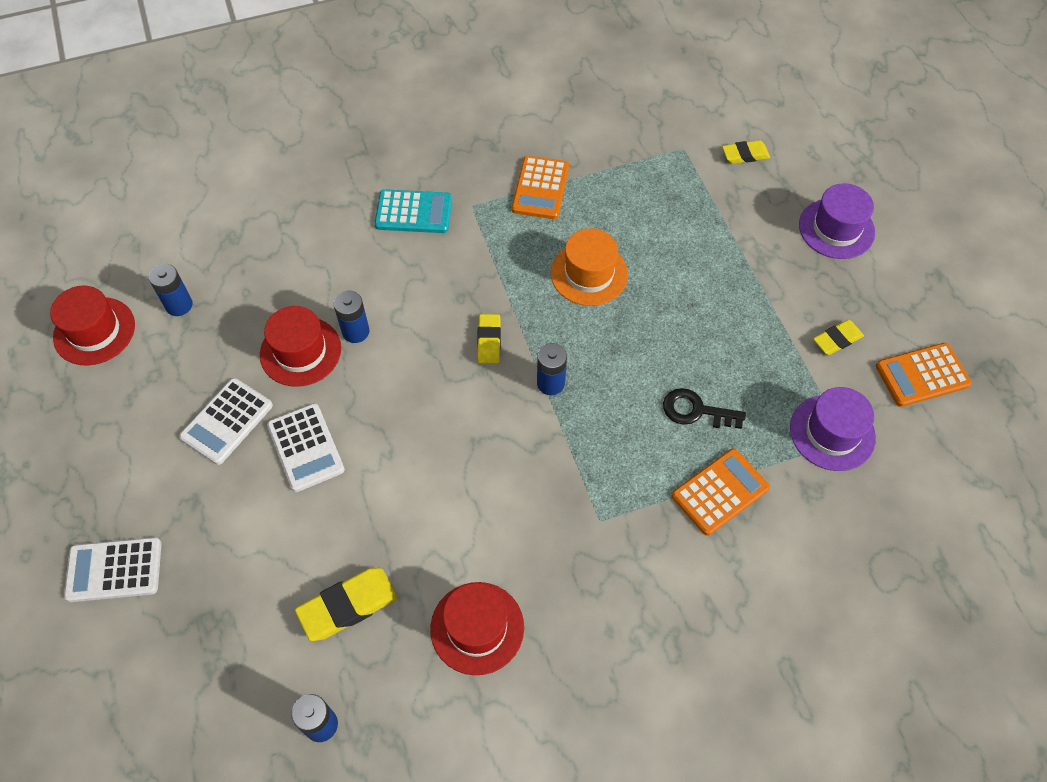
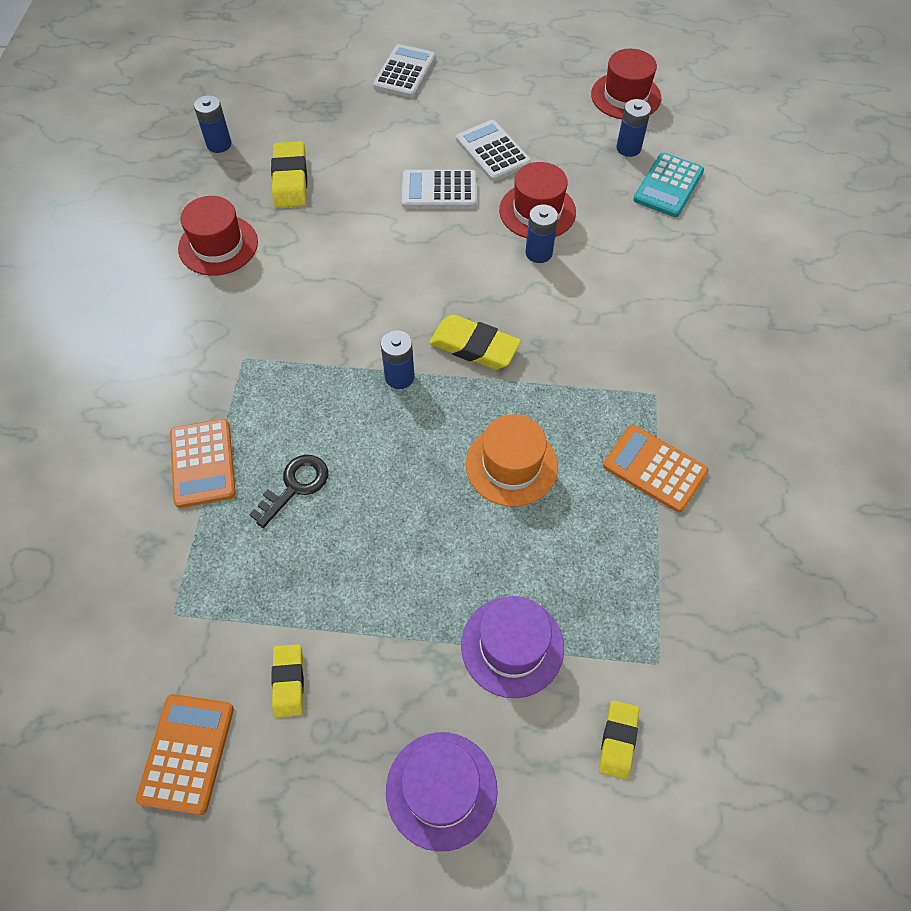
camera: 115 degrees right, 0 degrees up
(413, 212) = (667, 340): turquoise calculator -> turquoise calculator (668, 186)
(489, 341) = (474, 346): yellow eraser -> yellow eraser, size x1.57
(832, 432) = (189, 603): purple hat -> purple hat (512, 646)

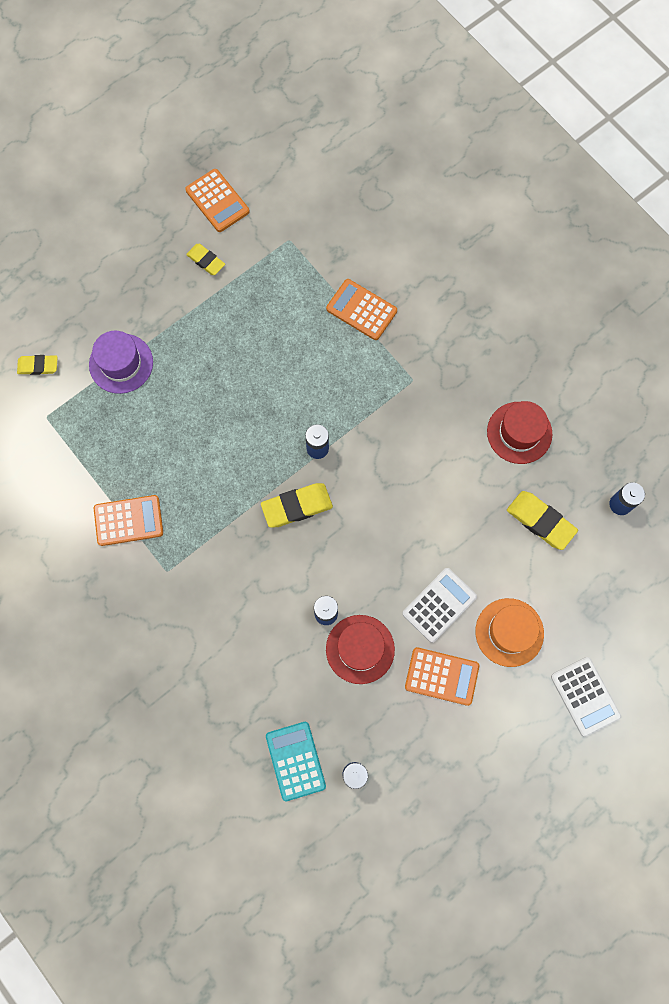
camera: 135 degrees right, 15 degrees up
(295, 486) = (303, 341): black key -> none
(441, 790) = (97, 281): purple hat -> none
(493, 151) = (441, 676): white calculator -> orange calculator
(511, 465) = (206, 452): orange hat -> orange hat (509, 632)
(618, 740) = (38, 366): yellow eraser -> yellow eraser turned 60 degrees counterclockwise
(626, 96) = (405, 834): red hat -> none

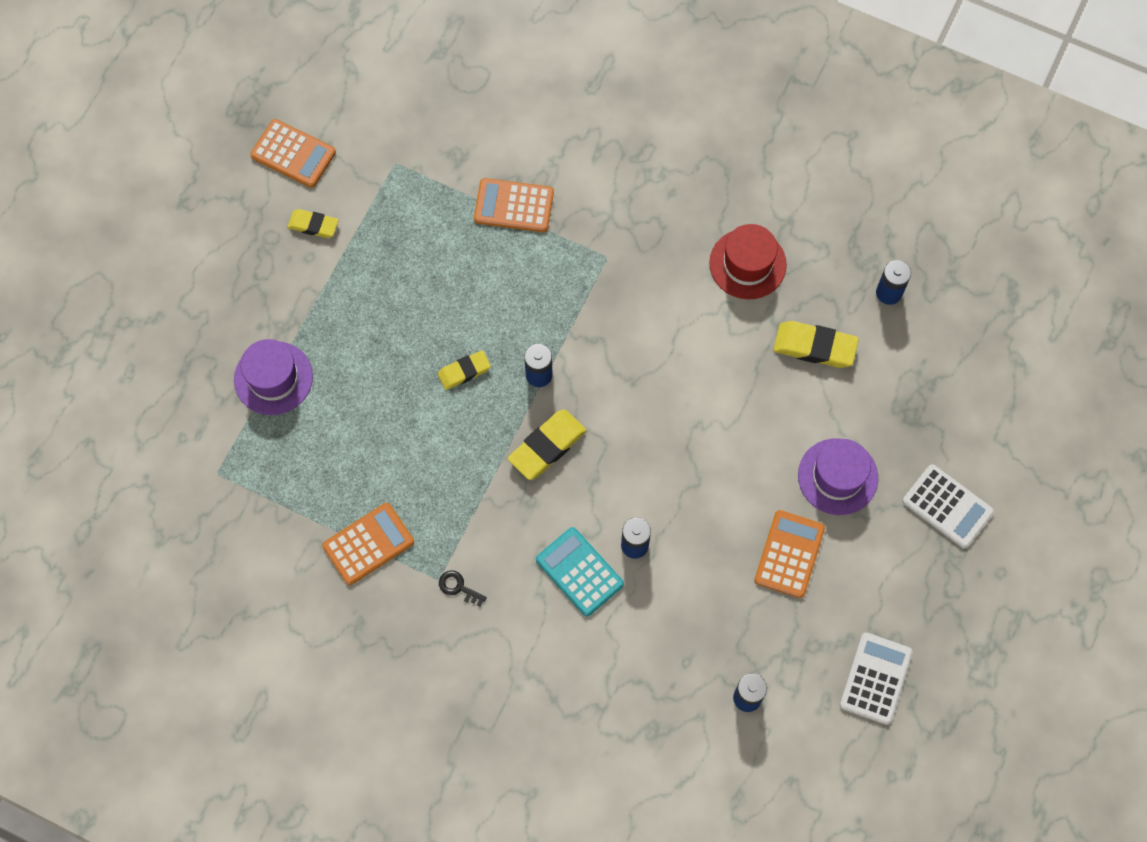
camera: 25 degrees left, 5 degrees down
(38, 366) = (179, 422): yellow eraser -> yellow eraser (464, 371)
(178, 584) = (458, 587): none -> black key
(295, 761) = (678, 713): turquoise calculator -> turquoise calculator (579, 572)
(360, 649) = (689, 565): red hat -> none
(439, 605) = (751, 482): white calculator -> white calculator (875, 678)
(441, 676) = (789, 554): orange calculator -> orange calculator turned 60 degrees counterclockwise
(509, 632) = (837, 476): orange hat -> purple hat

